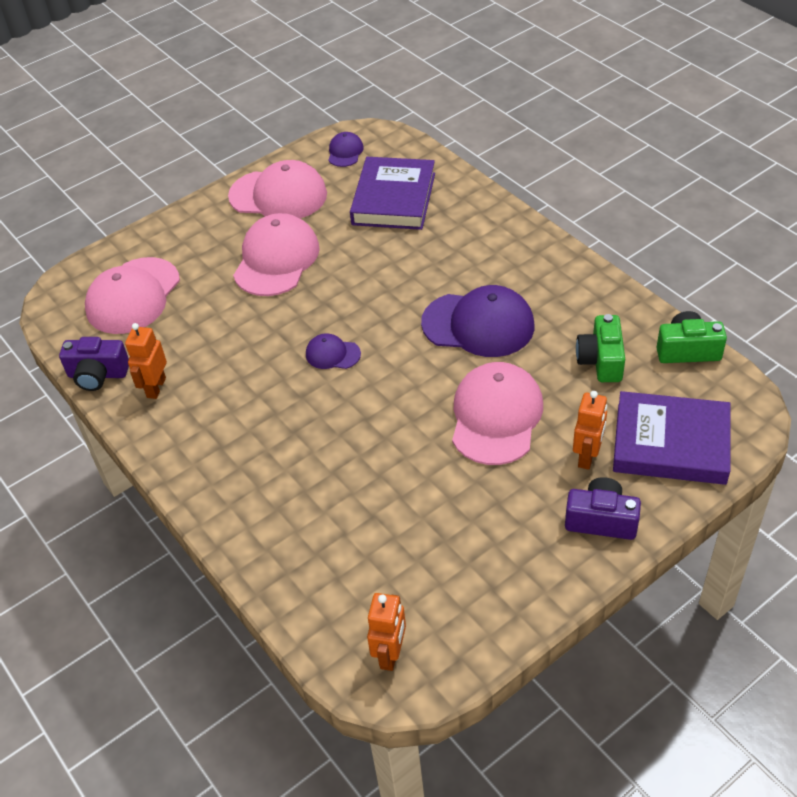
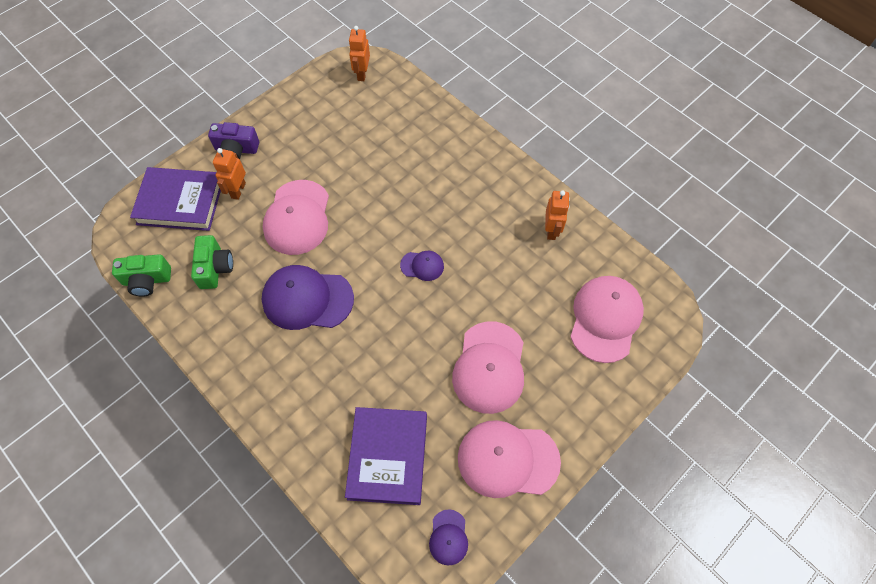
camera: 170 degrees right, 15 degrees up
(98, 375) = (601, 240): purple camera -> none

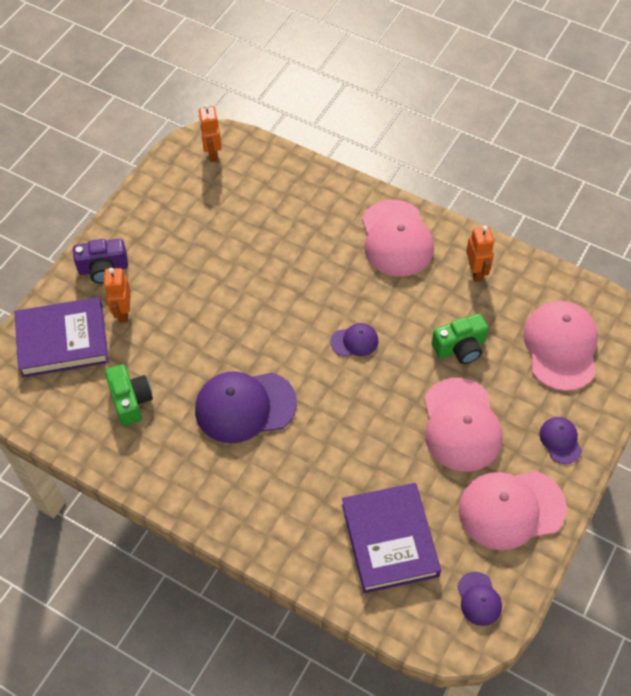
camera: 15 degrees left, 5 degrees down
(147, 280) = (59, 432): green camera -> green camera (460, 347)
(297, 217) = (201, 324): pink cap -> pink cap (396, 238)
(575, 407) = (560, 441): none -> purple cap

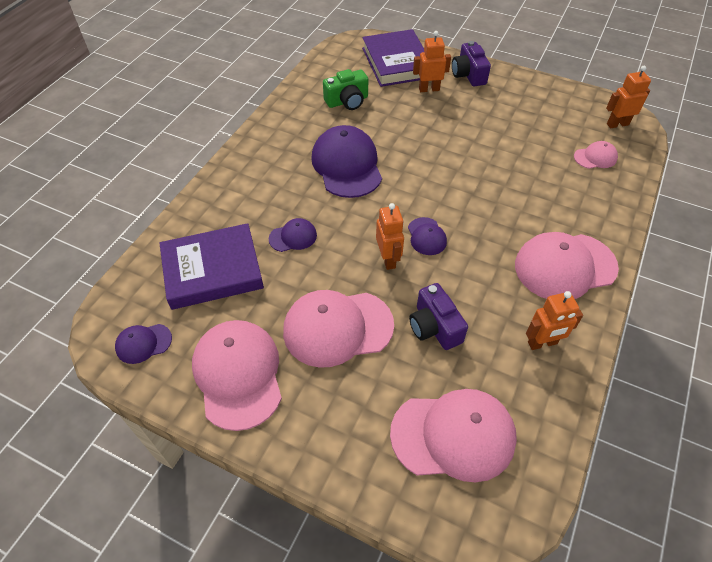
camera: 85 degrees right, 5 degrees down
(259, 183) = (595, 157): none -> pink cap
(382, 377) = (388, 259): none -> orange robot
(460, 347) = (434, 327): green camera -> purple camera
(560, 441) = (322, 429): purple cap -> purple cap (293, 237)

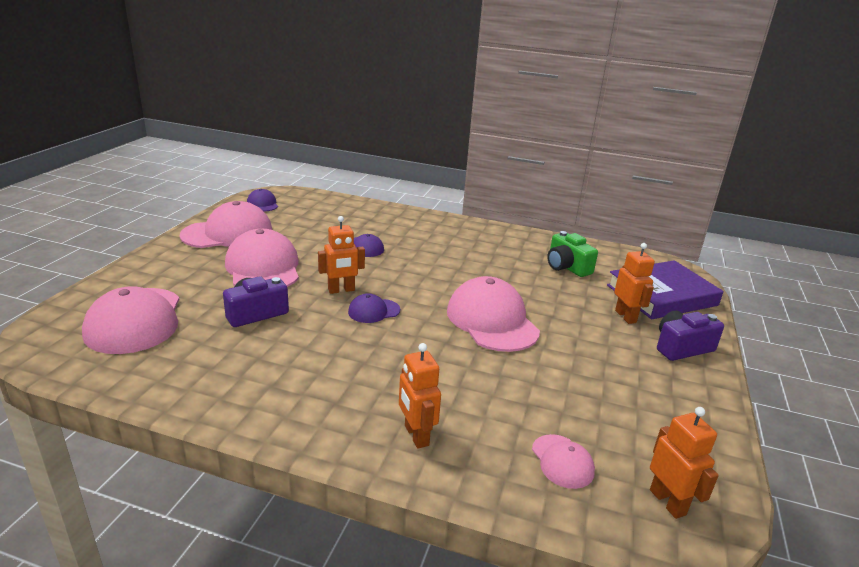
camera: 80 degrees right, 25 degrees down
(212, 270) = (327, 220): purple book -> none
(347, 165) = (466, 268): purple cap -> none
(542, 343) = (221, 379): orange robot -> orange robot (416, 435)
(565, 266) = (333, 407): pink cap -> pink cap (492, 321)

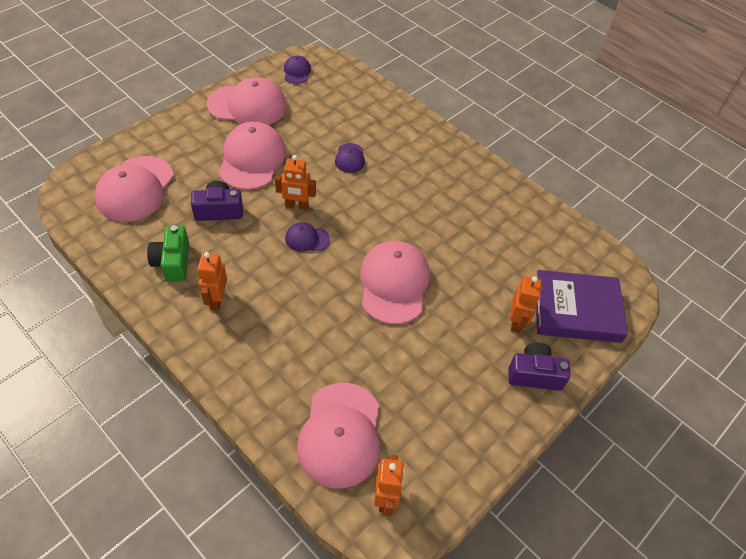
camera: 25 degrees right, 25 degrees up
(416, 435) = (258, 370): orange robot -> orange robot (217, 300)
(562, 461) = (340, 434): pink cap -> pink cap, size x2.05
(567, 267) = (515, 243): green camera -> green camera (173, 262)

